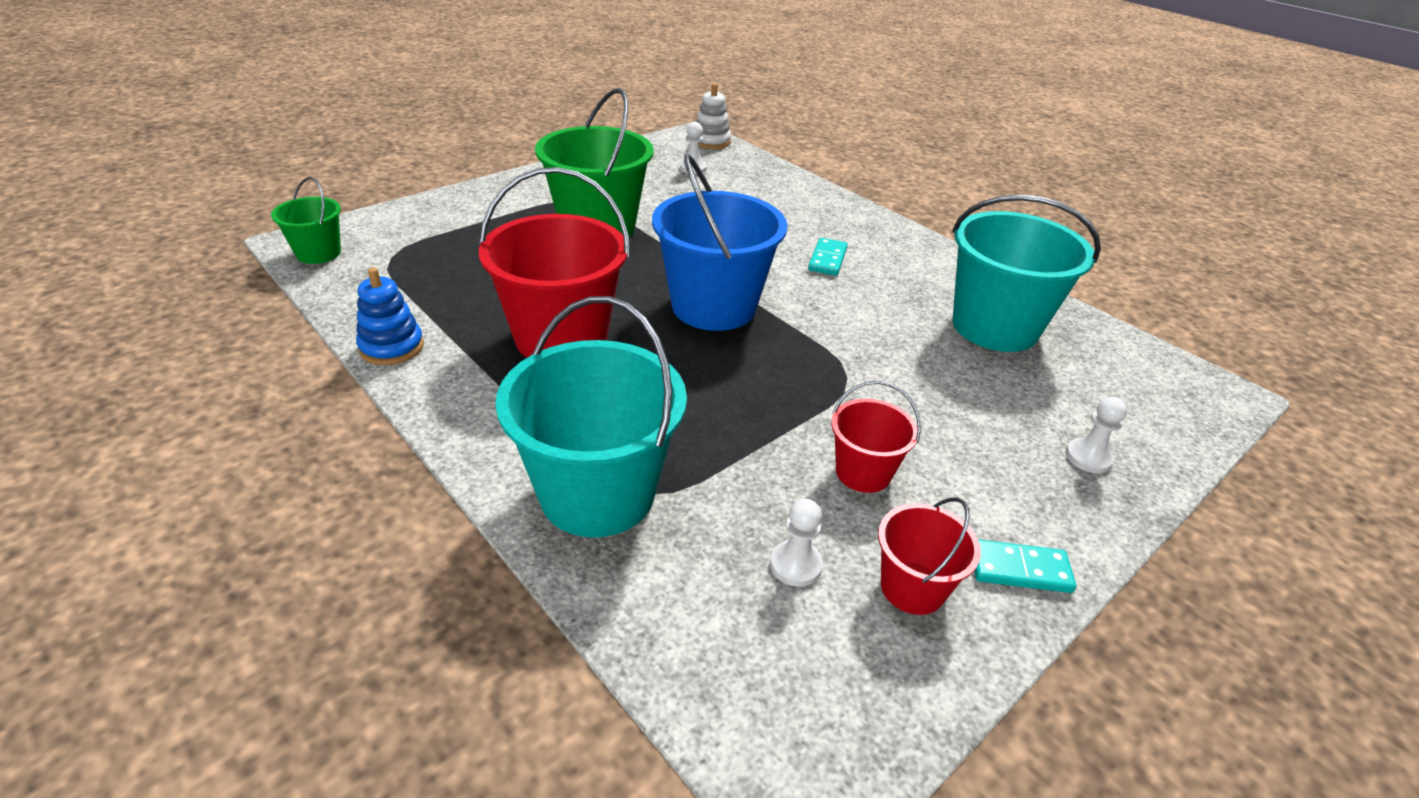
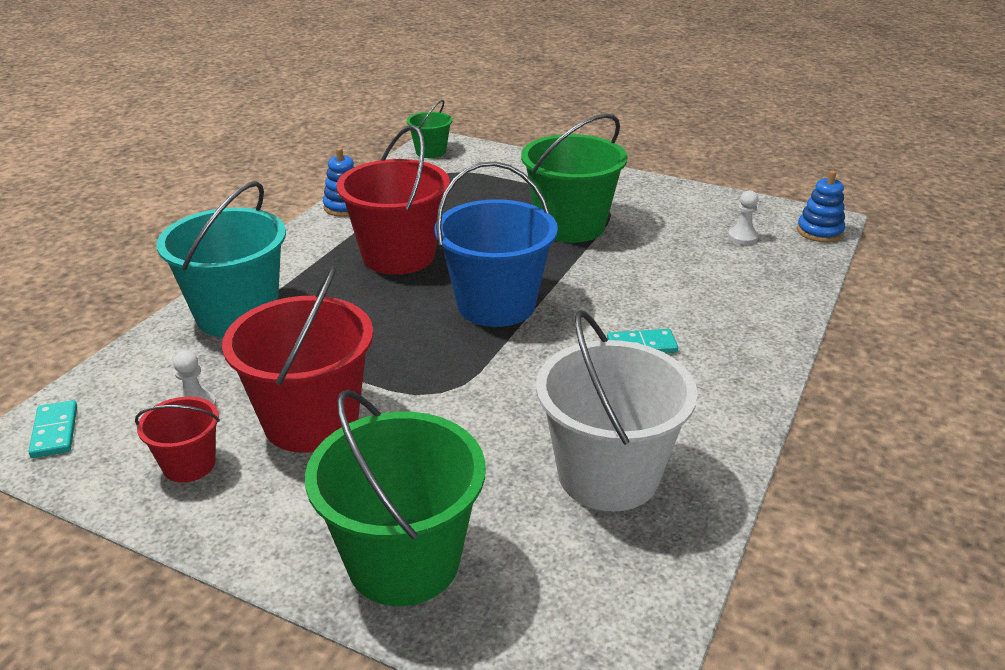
camera: 70 degrees right, 5 degrees down
(711, 141) = (819, 232): white stacking toy -> blue stacking toy
(863, 472) = (311, 421): red bucket -> red bucket, size x1.95
(994, 327) = (608, 475): turquoise bucket -> white bucket
(1019, 569) = (226, 521): turquoise domino -> turquoise domino (55, 432)
(1088, 457) = (404, 561): white pawn -> green bucket

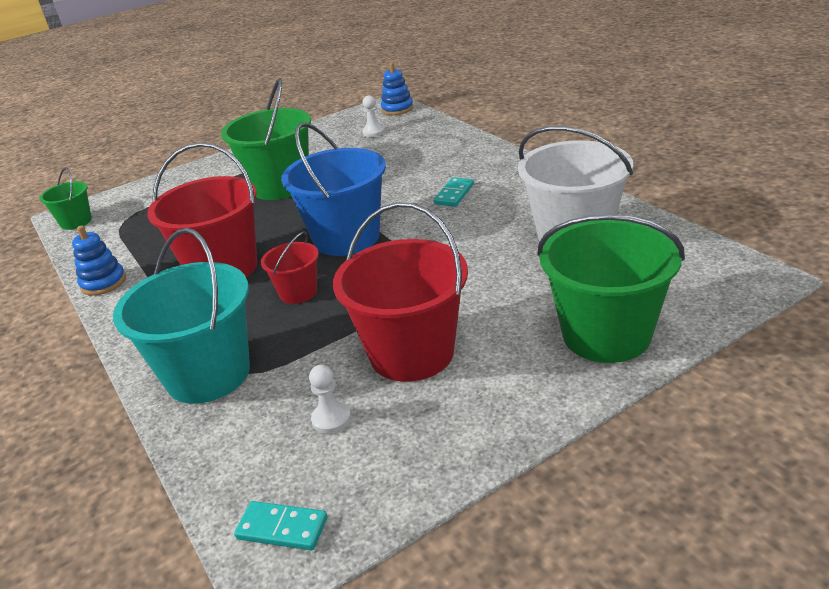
camera: 55 degrees left, 0 degrees up
(189, 464) = (413, 433): red bucket -> red bucket (298, 292)

